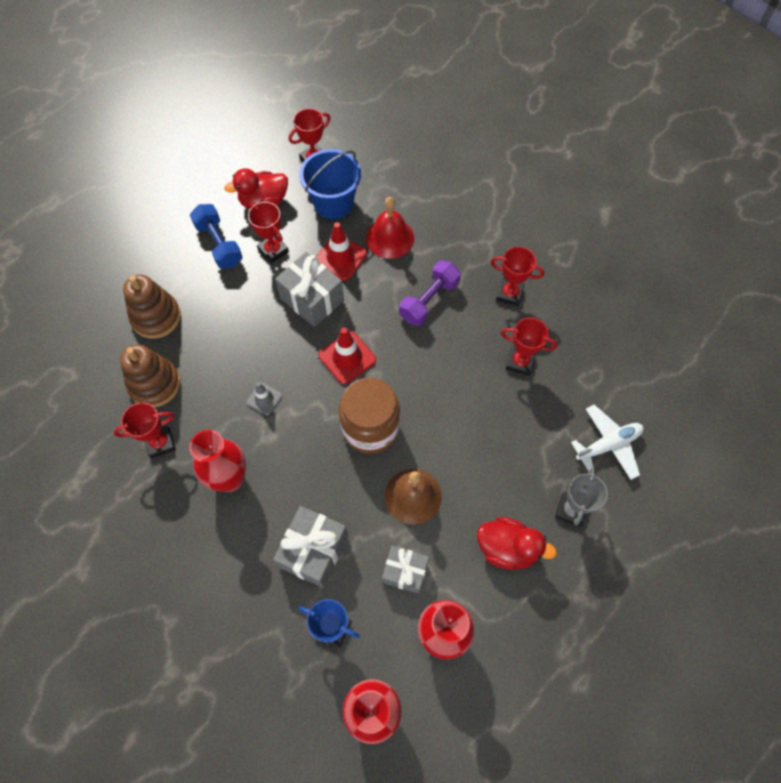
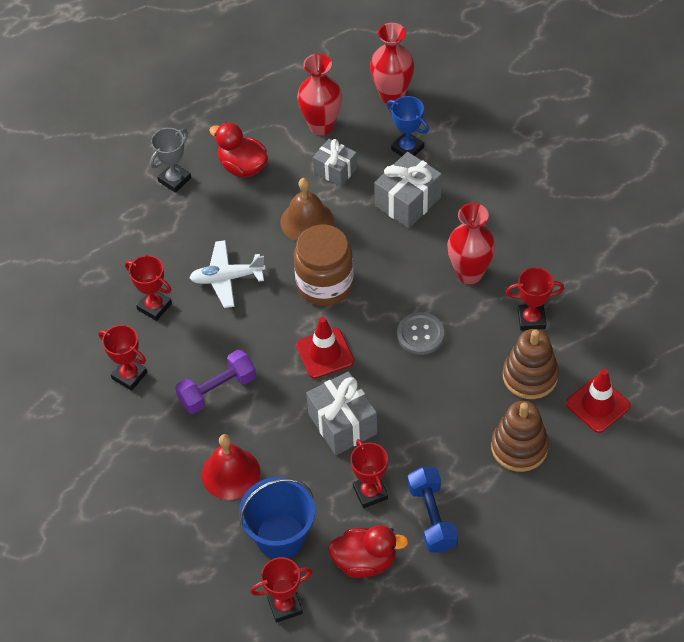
camera: 160 degrees left, 10 degrees down
(264, 399) = (420, 334): grey traffic cone -> grey button
(340, 258) = (295, 464): red traffic cone -> red traffic cone (598, 405)
(608, 445) = (113, 219): white plane -> white plane (227, 278)

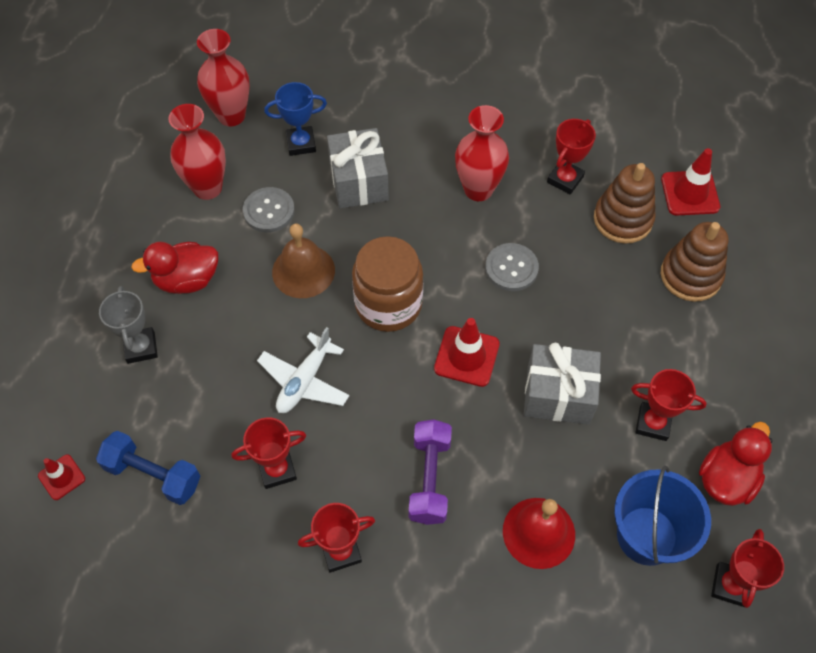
camera: 55 degrees left, 5 degrees up
(60, 206) = (61, 477): none -> red traffic cone
(335, 170) = (269, 211): grey gift -> grey button
(432, 517) = (716, 391): blue dumbbell -> blue dumbbell (153, 474)

